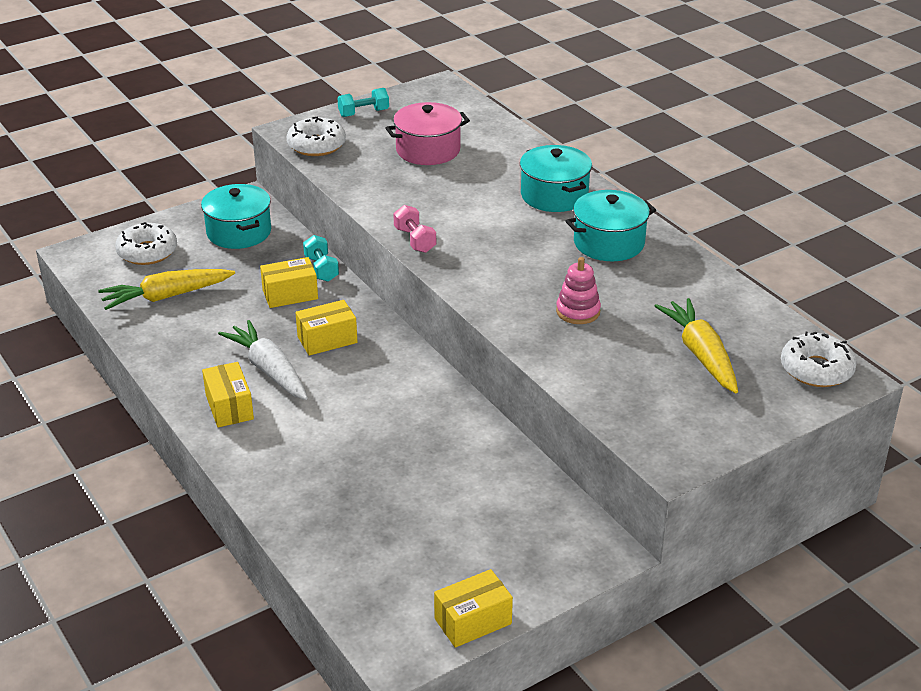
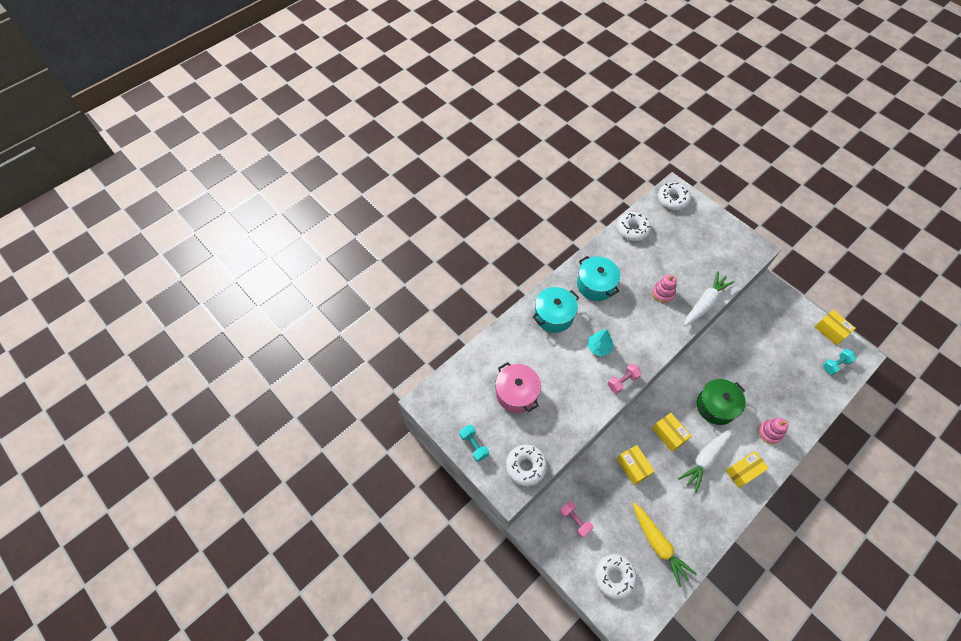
camera: 100 degrees left, 25 degrees up
(239, 232) = (575, 520): turquoise pot -> pink dumbbell
(283, 458) = (769, 432): none -> pink stacking toy
(321, 269) = (602, 455): turquoise dumbbell -> turquoise dumbbell (835, 364)
(357, 404) = (715, 406): none -> green pot
(483, 228) = (599, 347): none -> turquoise tree
(545, 357) = (705, 303): none -> white carrot
(701, 354) = (678, 241): yellow carrot -> none
(734, 303) = (632, 229): none -> white donut

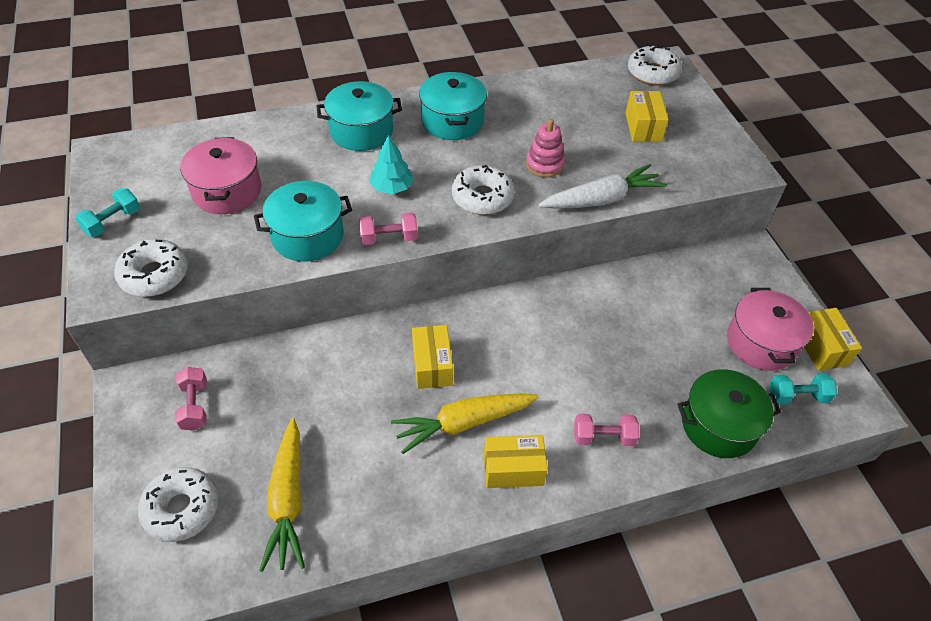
camera: 25 degrees right, 10 degrees down
(474, 445) = (113, 222): turquoise dumbbell -> turquoise dumbbell turned 45 degrees clockwise
(582, 401) = (307, 236): none -> turquoise pot
(632, 229) = (562, 84): white donut -> white donut (482, 197)
(633, 467) = (341, 381): yellow box -> yellow box (643, 127)
(705, 459) = (463, 423): white carrot -> yellow carrot
(715, 406) = (539, 362): green pot -> green pot (719, 425)
(769, 432) = (603, 437): pink stacking toy -> pink dumbbell
(804, 342) = (761, 343): none -> pink pot

